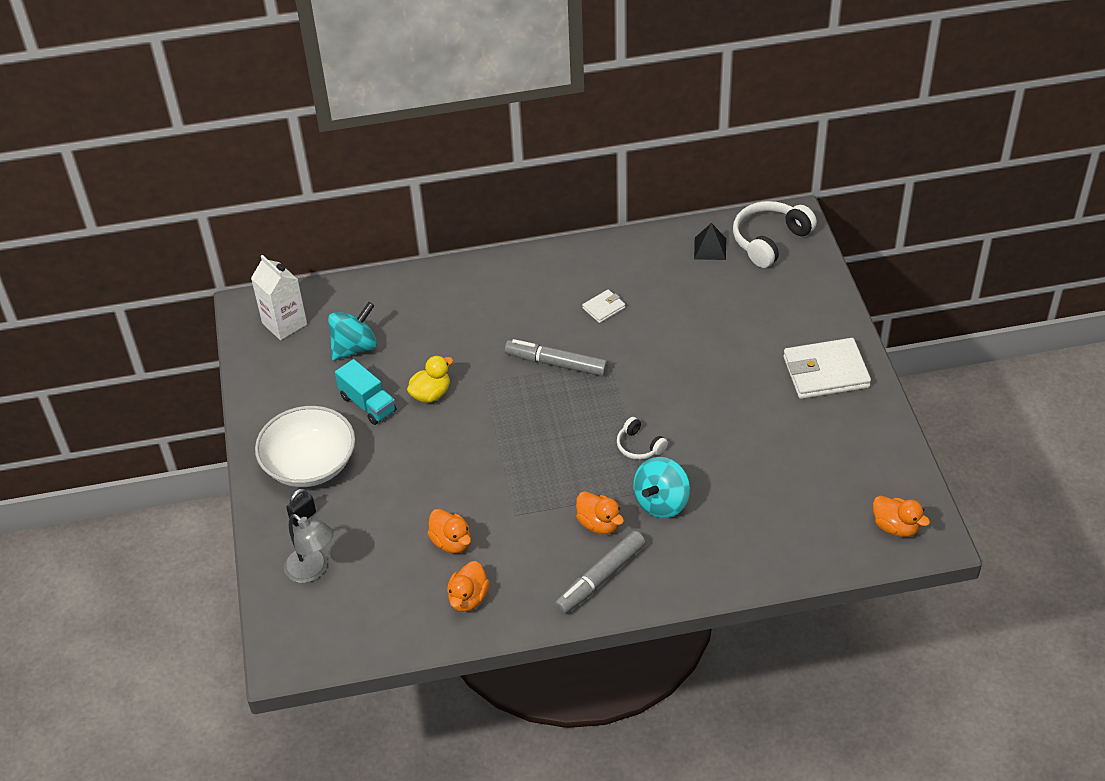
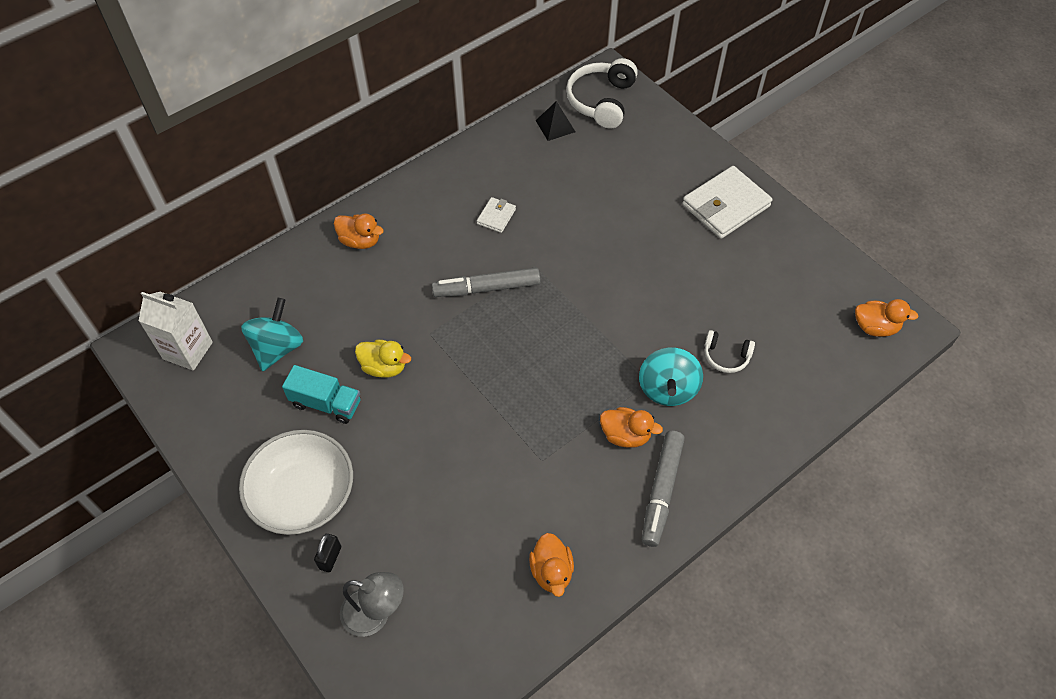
camera: 30 degrees left, 10 degrees up
(431, 394) = (384, 367): yellow duck -> yellow duck turned 90 degrees clockwise
(451, 542) = (498, 517): orange duck -> orange duck (360, 241)
(639, 446) = (612, 341): white headphones -> white headphones (726, 356)

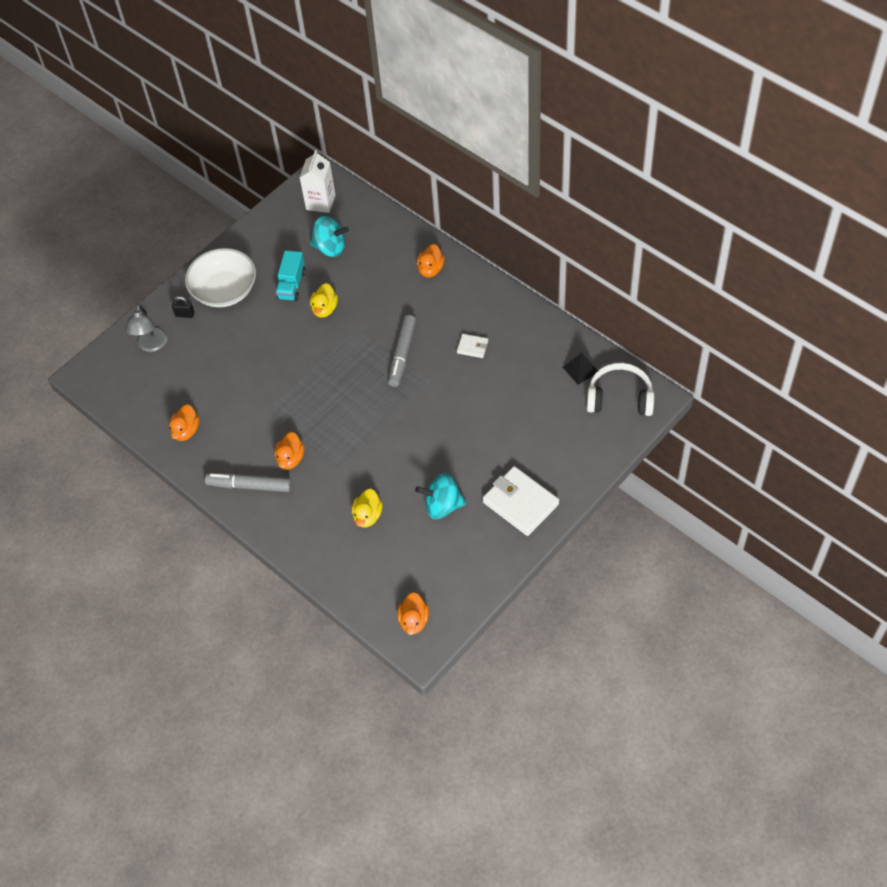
camera: 85 degrees right, 0 degrees up
(487, 288) = (402, 354): grey marker -> grey marker turned 150 degrees counterclockwise
(551, 571) = (186, 431): orange duck -> orange duck turned 60 degrees counterclockwise
(667, 389) = (332, 480): turquoise spinning top -> turquoise spinning top (442, 505)
(726, 356) = (367, 516): white headphones -> yellow duck

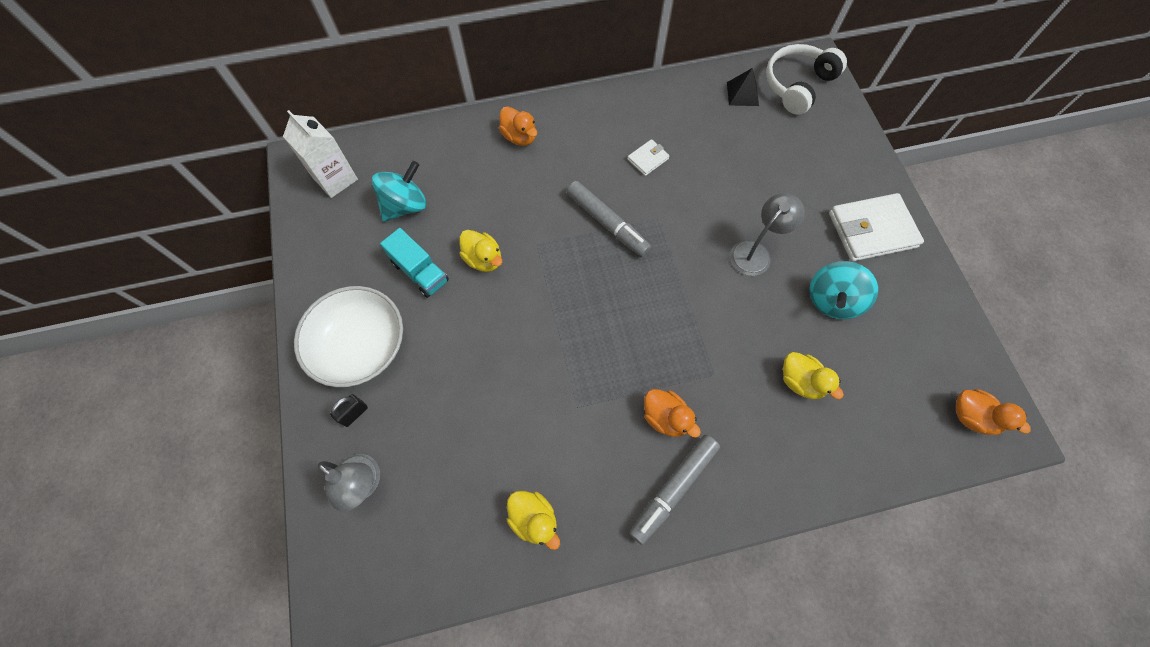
camera: 60 degrees left, 10 degrees up
(186, 431) = (534, 519): orange duck -> yellow duck
(446, 445) = (755, 252): none -> grey lamp

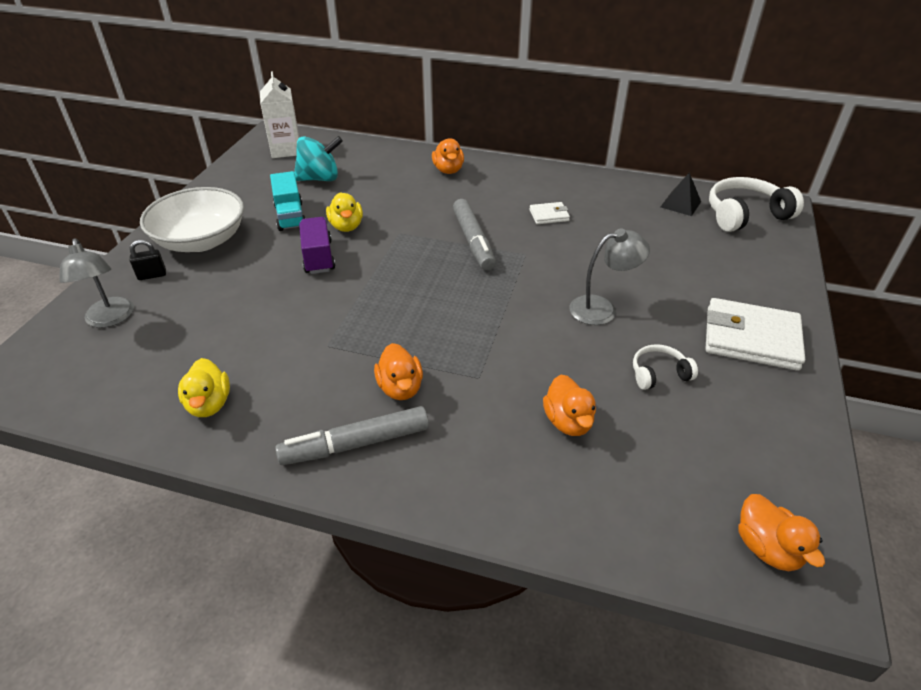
camera: 30 degrees right, 25 degrees down
(489, 311) = (318, 257): none -> purple truck
(800, 381) = (568, 422): yellow duck -> orange duck
(832, 300) = (659, 374): turquoise spinning top -> white headphones

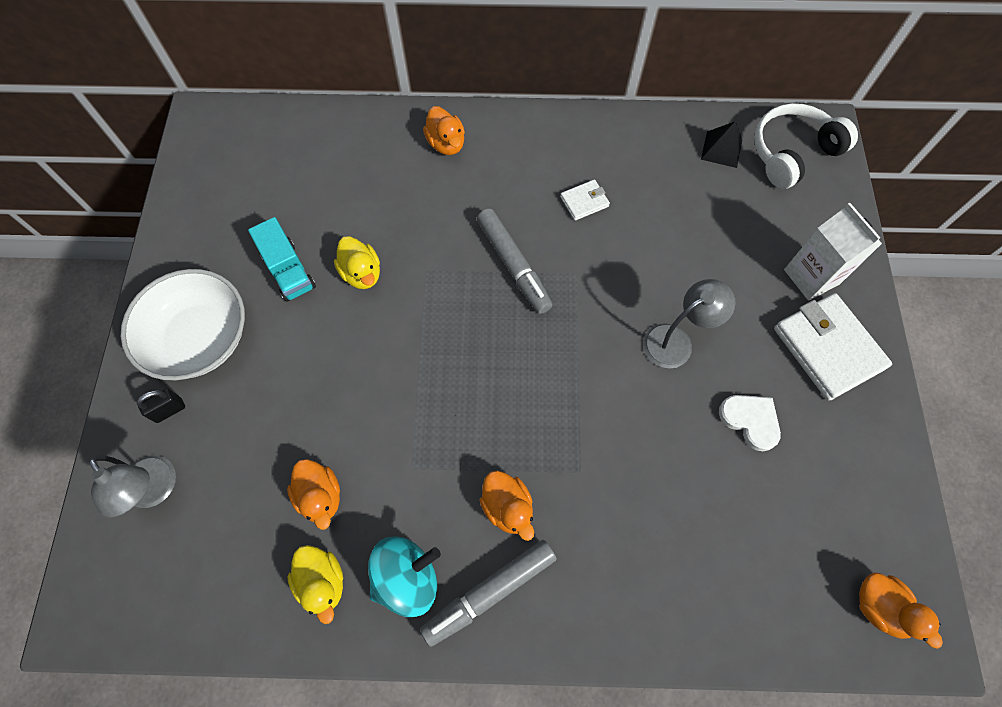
camera: 15 degrees left, 25 degrees up
(286, 150) = (232, 147): white carton -> white carton (811, 277)
(318, 257) = (349, 333): purple truck -> none
(320, 178) = (297, 193): turquoise spinning top -> turquoise spinning top (407, 578)
(568, 422) = (680, 507): orange duck -> orange duck (320, 496)
(659, 374) = (750, 420): white headphones -> white heart
(751, 338) = (827, 348): white wallet -> white wallet turned 60 degrees clockwise

